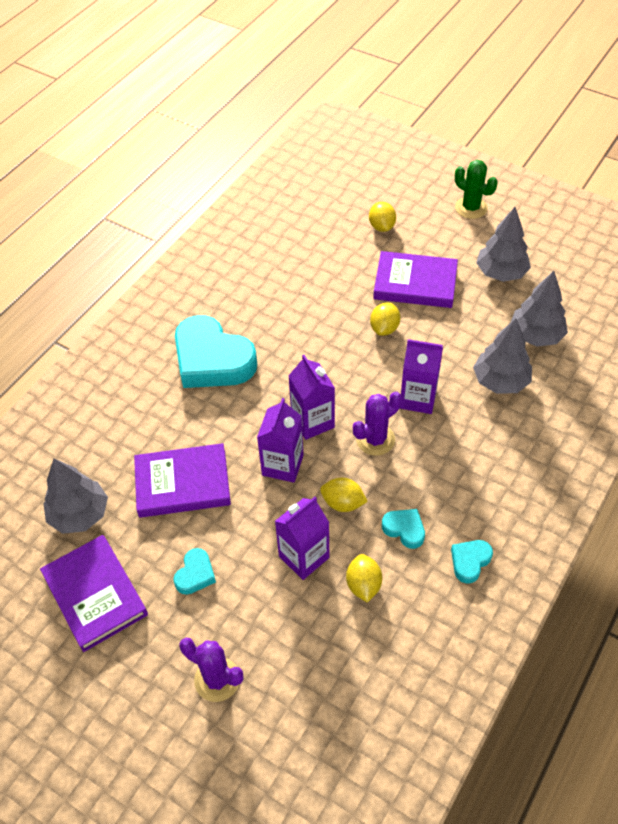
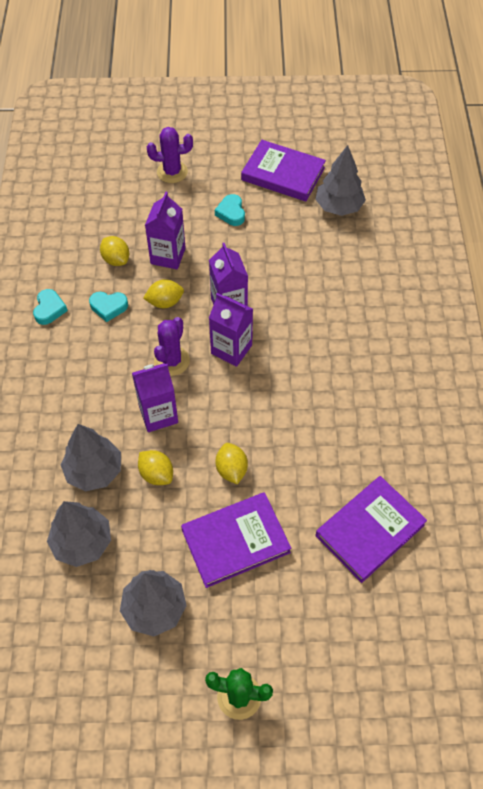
camera: 145 degrees right, 5 degrees up
(182, 483) = (289, 258): purple book -> purple book (370, 530)
(212, 360) = (354, 357): turquoise heart -> none
(381, 227) = (320, 602): yellow lemon -> yellow lemon (156, 474)

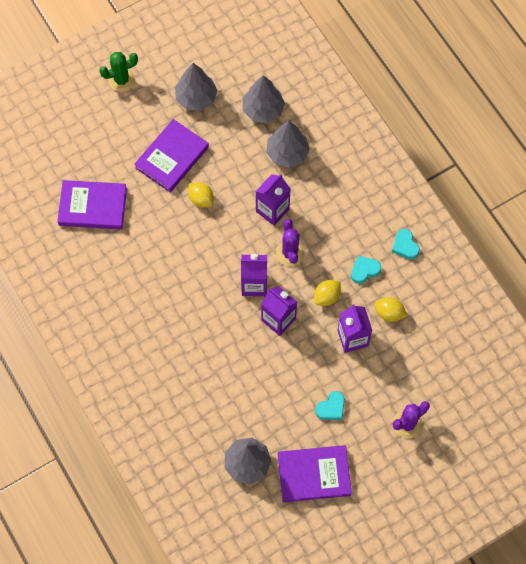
camera: 150 degrees right, 10 degrees up
(156, 474) = (246, 171): yellow lemon -> none
(231, 213) = (331, 408): turquoise heart -> turquoise heart turned 90 degrees clockwise
(370, 530) = (93, 206): purple book -> purple book turned 75 degrees clockwise

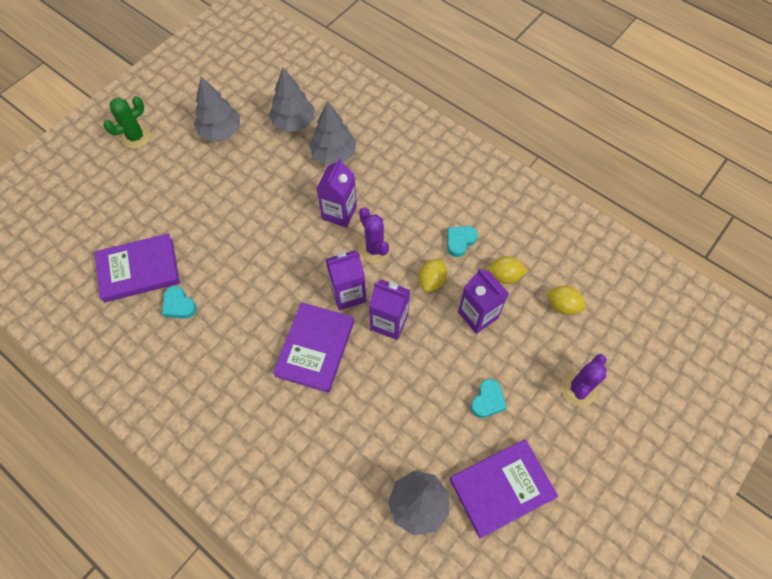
camera: 20 degrees left, 5 degrees down
(172, 157) = (213, 194): purple book -> purple book (315, 348)
(201, 199) = (258, 225): yellow lemon -> yellow lemon (562, 305)
(405, 246) = (490, 204): turquoise heart -> turquoise heart (179, 305)

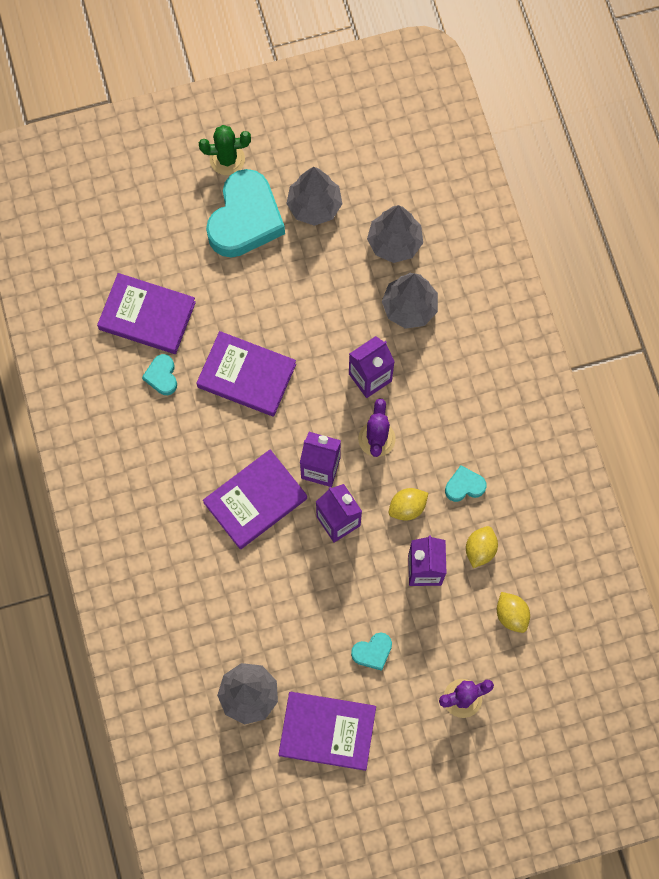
camera: 35 degrees right, 10 degrees up
(175, 166) = (245, 219): none -> turquoise heart
(246, 265) = (246, 375): none -> purple book
(504, 276) = (480, 549): yellow lemon -> yellow lemon turned 75 degrees clockwise

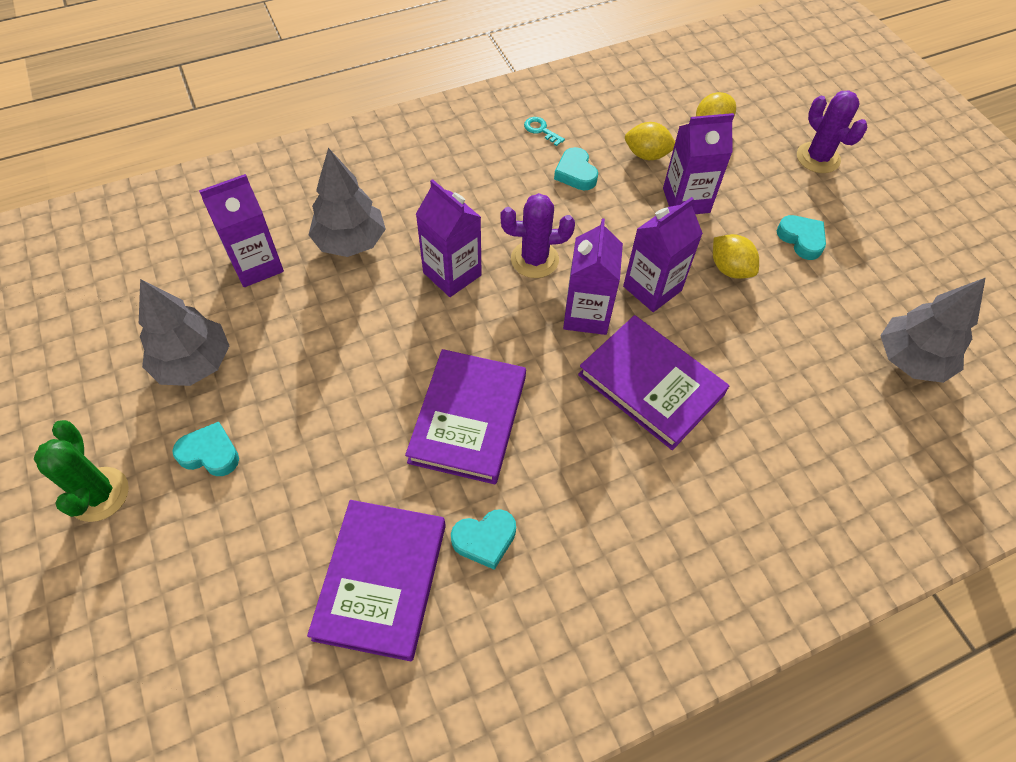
camera: 100 degrees left, 15 degrees down
(245, 219) = (210, 453): turquoise heart -> turquoise heart, size x0.44
(327, 731) = (914, 273): purple book -> none
(394, 242) = (256, 265): grey tree -> purple carton
(407, 507) = (615, 222): yellow lemon -> yellow lemon (730, 269)
(518, 466) = (541, 130): none -> turquoise key

